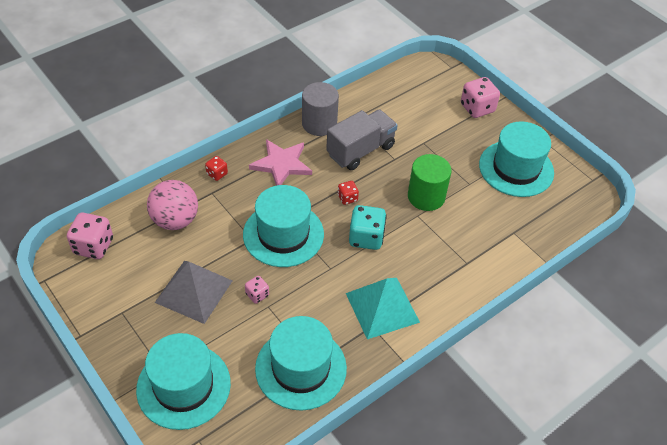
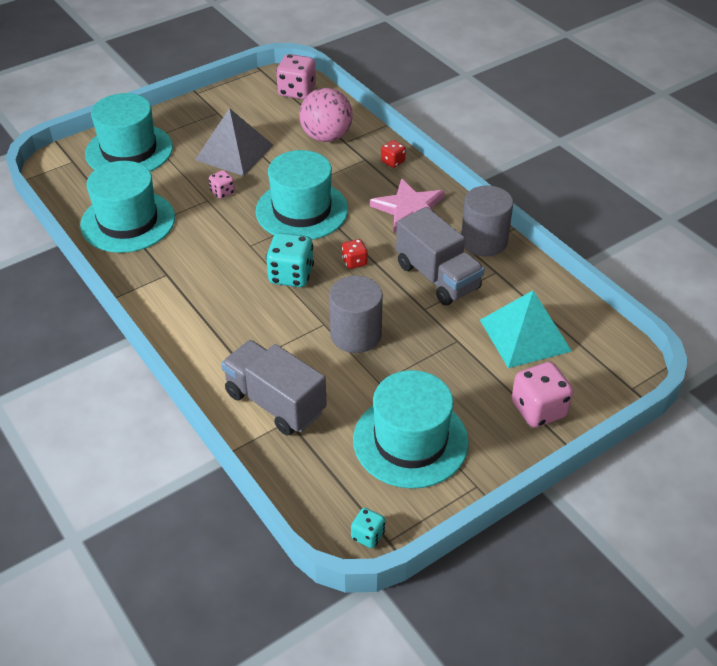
camera: 95 degrees right, 5 degrees down
(382, 307) = (189, 283): turquoise pyramid -> turquoise pyramid (525, 335)
(426, 196) = (356, 334): green cylinder -> grey cylinder
(499, 240) = (275, 402): none -> grey truck
(592, 189) = (368, 535): none -> turquoise dice

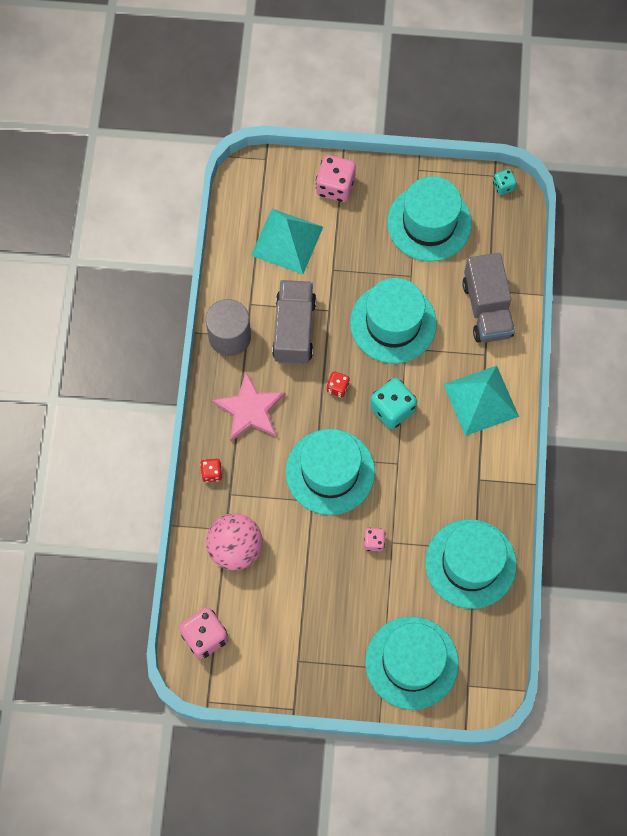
camera: 140 degrees left, 25 degrees up
(214, 327) = (481, 400): none -> turquoise pyramid
(234, 152) = (326, 588): grey pyramid -> none
(356, 334) = (393, 323): grey cylinder -> turquoise hat

